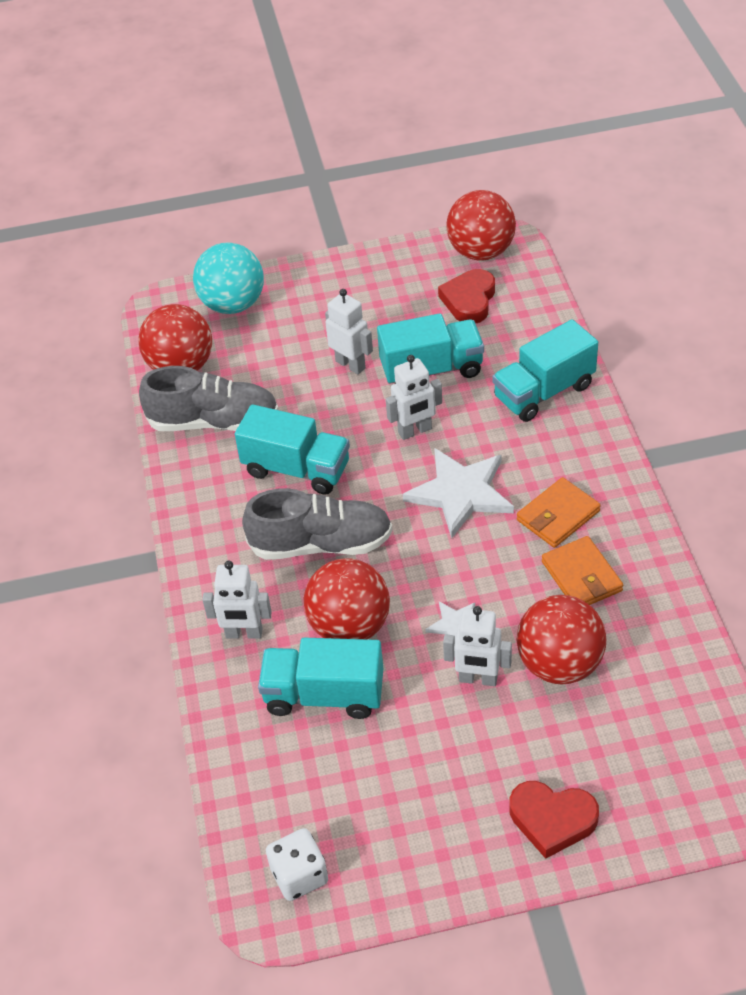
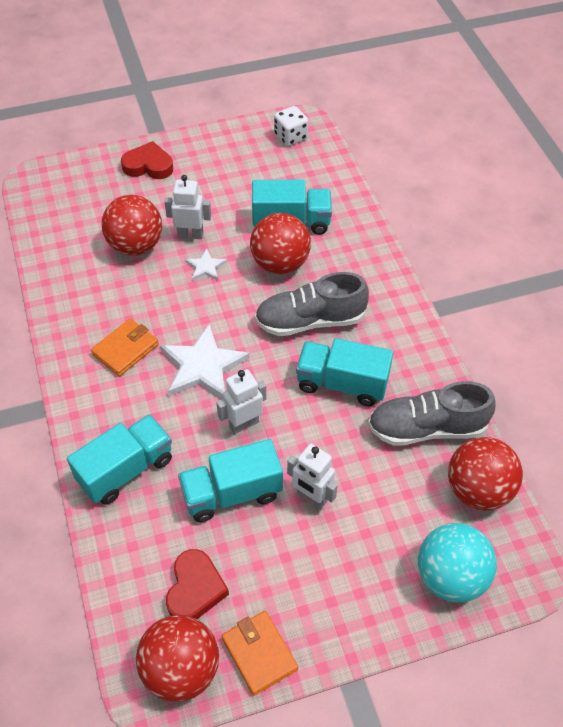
camera: 170 degrees right, 5 degrees up
(244, 633) = (353, 256): white robot -> none
(581, 576) = (113, 303): orange wallet -> orange wallet (259, 653)

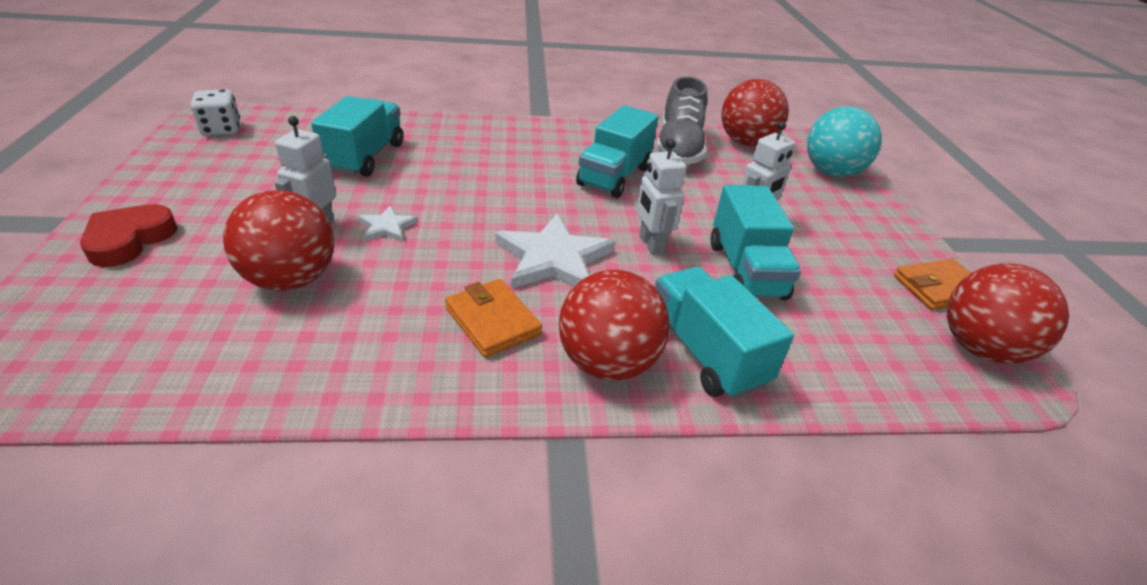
camera: 80 degrees left, 15 degrees down
(195, 589) = (874, 320): red heart -> none
(280, 264) = (424, 176): red ball -> red ball (607, 363)
(310, 321) = (522, 176): grey shoe -> none

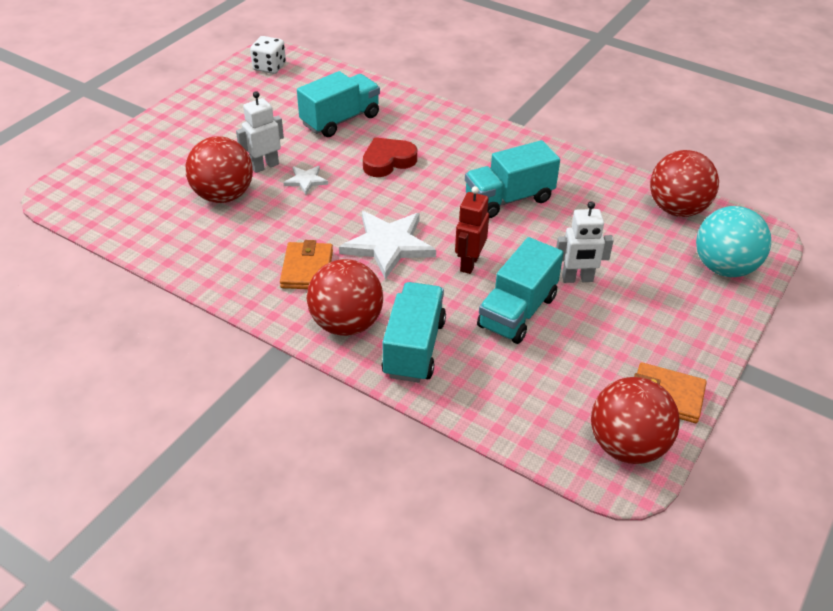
camera: 40 degrees right, 5 degrees up
(129, 240) = (164, 137): red heart -> red heart (388, 161)
(650, 244) = (469, 263): white robot -> red robot
(678, 148) = (600, 193): grey shoe -> none

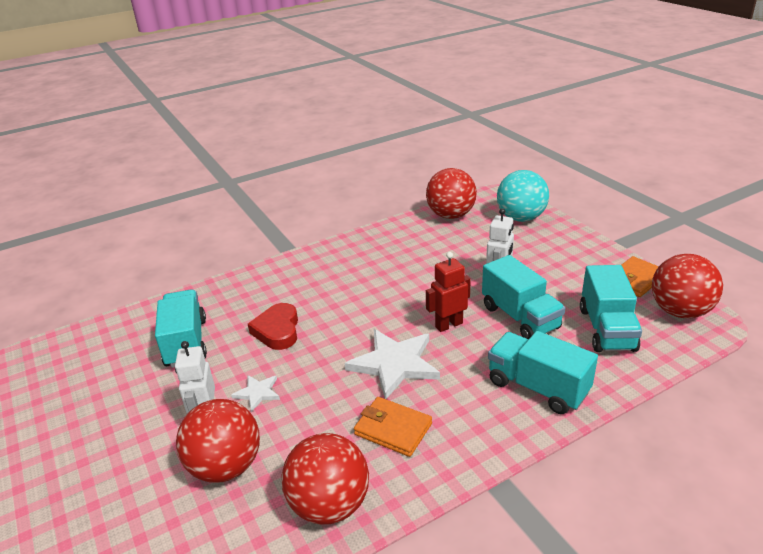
camera: 60 degrees left, 10 degrees down
(269, 67) = (39, 369): white dice -> none
(346, 324) = (486, 422): red ball -> red ball (329, 505)
(469, 263) = (448, 325): red robot -> red robot turned 105 degrees clockwise
(509, 199) = (384, 281): turquoise truck -> turquoise truck (606, 329)

